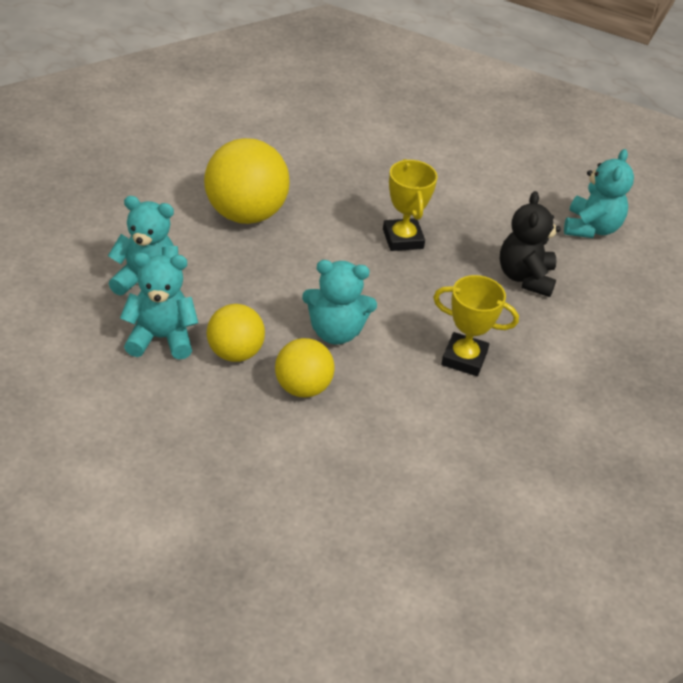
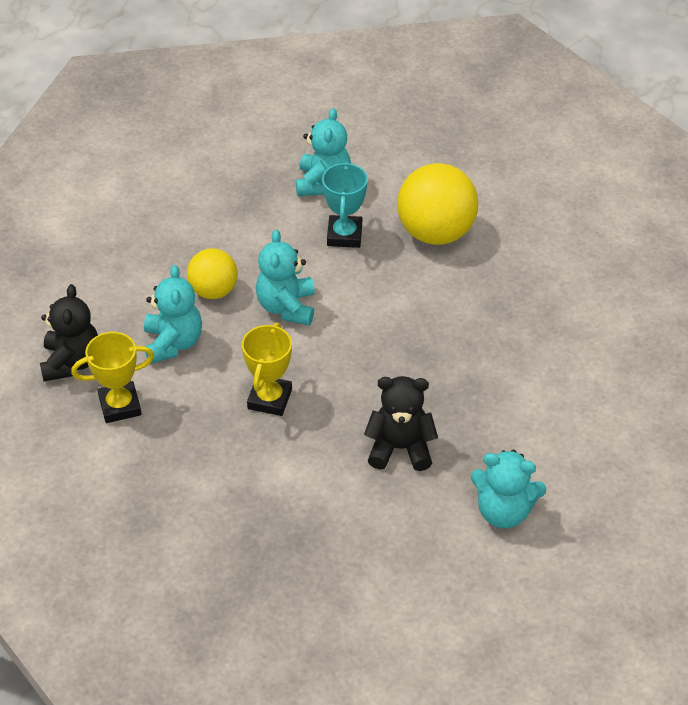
camera: 90 degrees right, 5 degrees up
(160, 338) = (256, 200): turquoise teddy bear -> turquoise teddy bear (173, 343)
(235, 277) = (344, 235): none -> turquoise trophy
(235, 353) = (247, 245): yellow ball -> none
(402, 239) = (433, 348): yellow trophy -> yellow trophy (120, 406)
(403, 524) = (71, 362): none -> black teddy bear

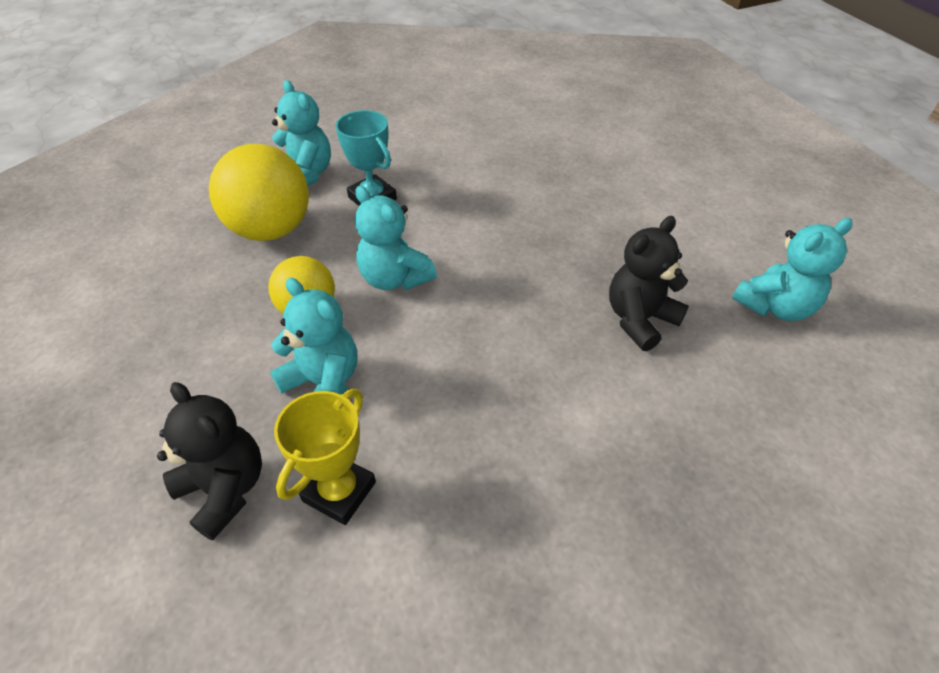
camera: 45 degrees left, 0 degrees up
(269, 399) = (482, 363): yellow trophy -> none
(435, 232) = (440, 157): yellow ball -> yellow ball (271, 230)

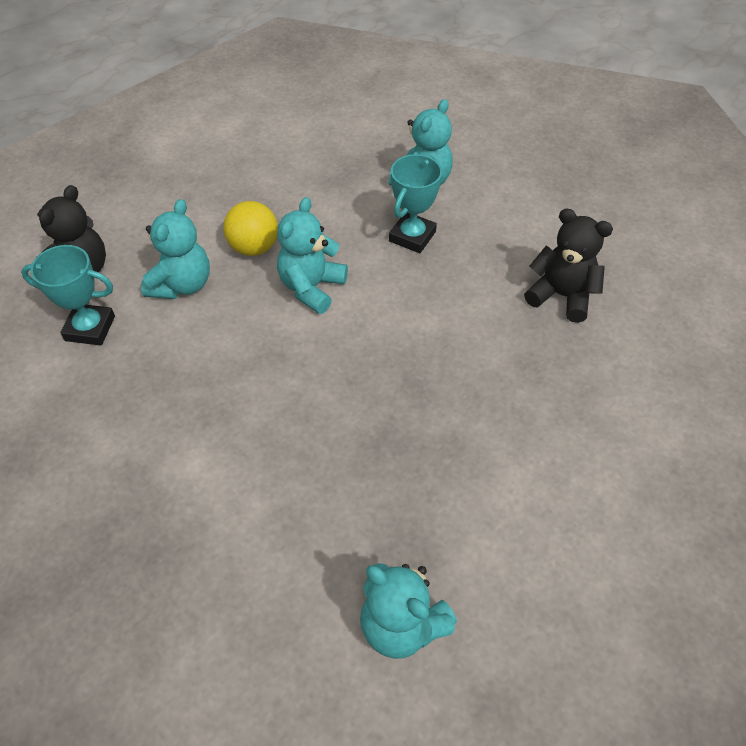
camera: 70 degrees right, 5 degrees up
(271, 230) = (337, 190): yellow ball -> none
(339, 491) = (90, 328): yellow trophy -> turquoise trophy
(639, 319) = (330, 489): black teddy bear -> black teddy bear (561, 296)

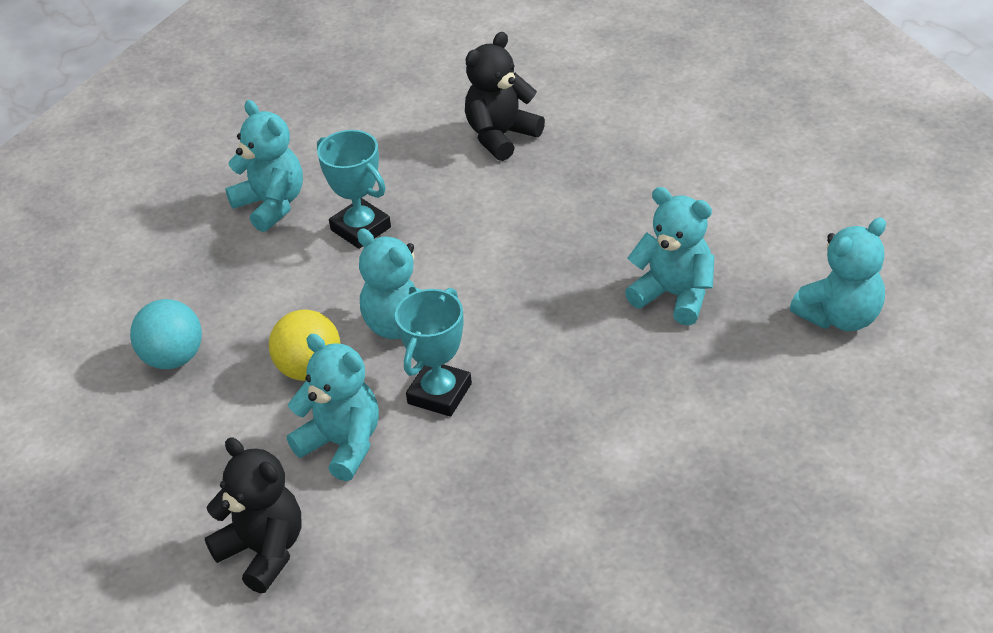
camera: 70 degrees left, 10 degrees down
(90, 328) = (378, 542): turquoise trophy -> turquoise trophy (439, 393)
(252, 177) = (173, 358): none -> turquoise ball
(393, 468) = (674, 295): none -> turquoise teddy bear

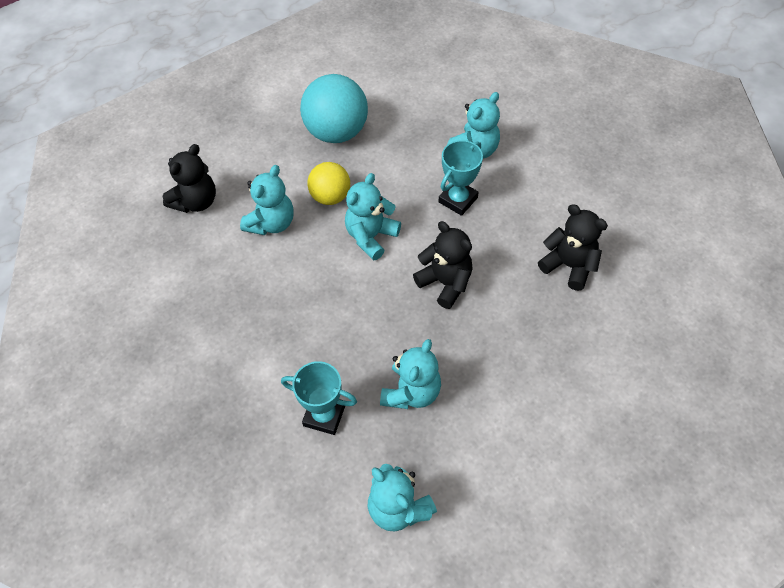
camera: 80 degrees right, 15 degrees up
(173, 358) = (336, 132): turquoise ball -> turquoise ball, size x1.64
(439, 393) = (313, 264): turquoise trophy -> turquoise trophy (324, 415)
(504, 251) = (445, 283): none -> black teddy bear

